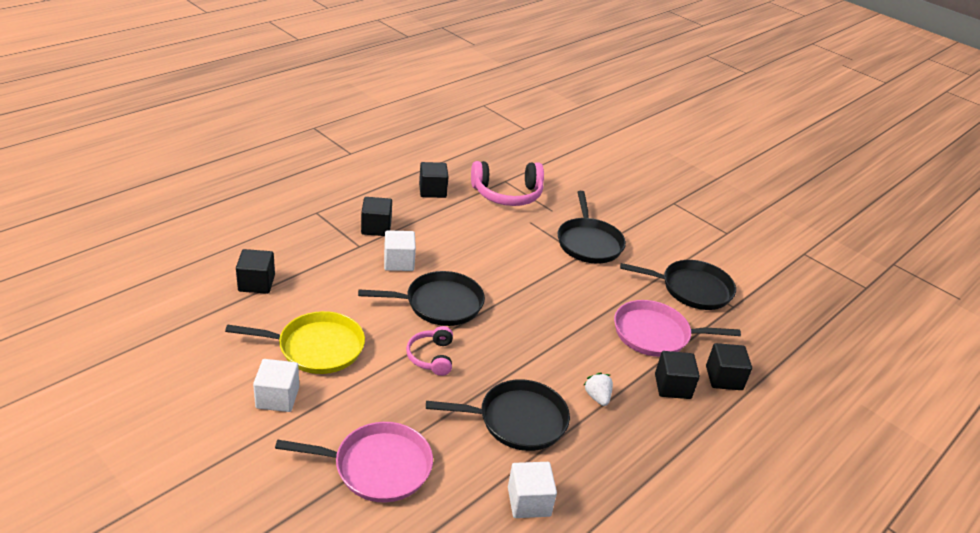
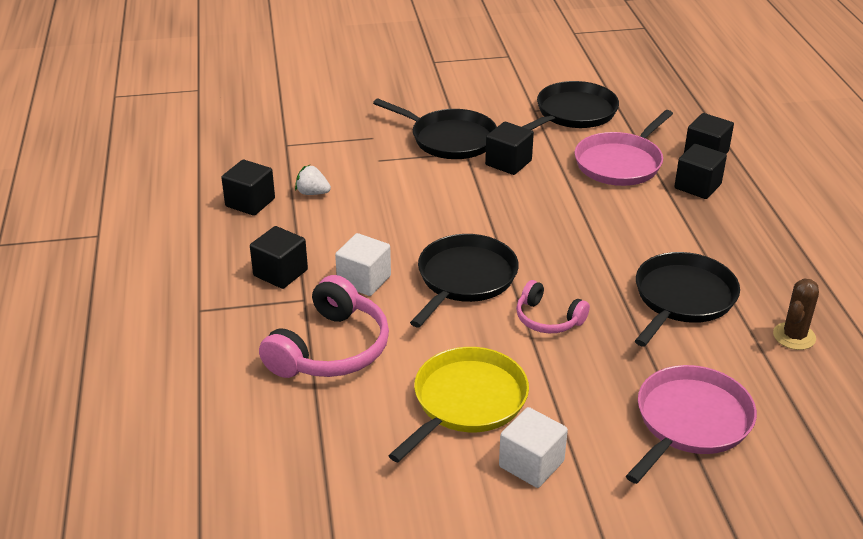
camera: 50 degrees left, 0 degrees up
(256, 283) = (300, 412): black cube -> black cube (508, 163)
(507, 194) = (312, 153): pink headphones -> pink headphones (330, 349)
(529, 501) = (794, 336): white cube -> brown cactus
(597, 397) = (682, 235): white strawberry -> white strawberry (312, 193)

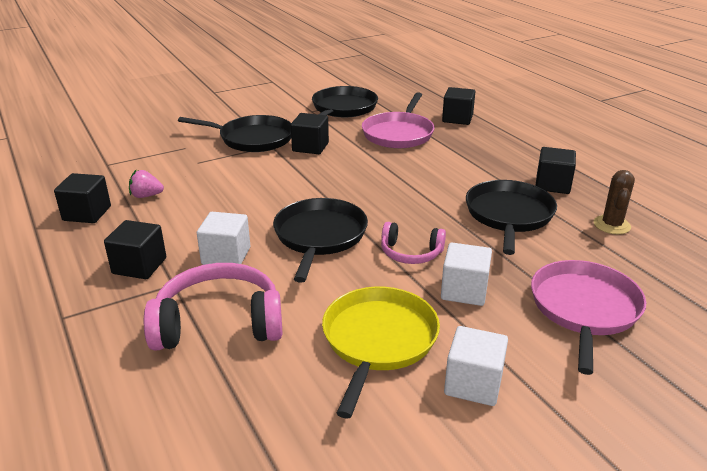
camera: 20 degrees left, 5 degrees down
(312, 193) = (146, 196): white strawberry -> pink strawberry
(330, 349) = (219, 323): pink headphones -> pink headphones turned 105 degrees counterclockwise
(578, 373) = (464, 291): none -> white cube
(697, 186) = (466, 139): black cube -> black cube (552, 185)

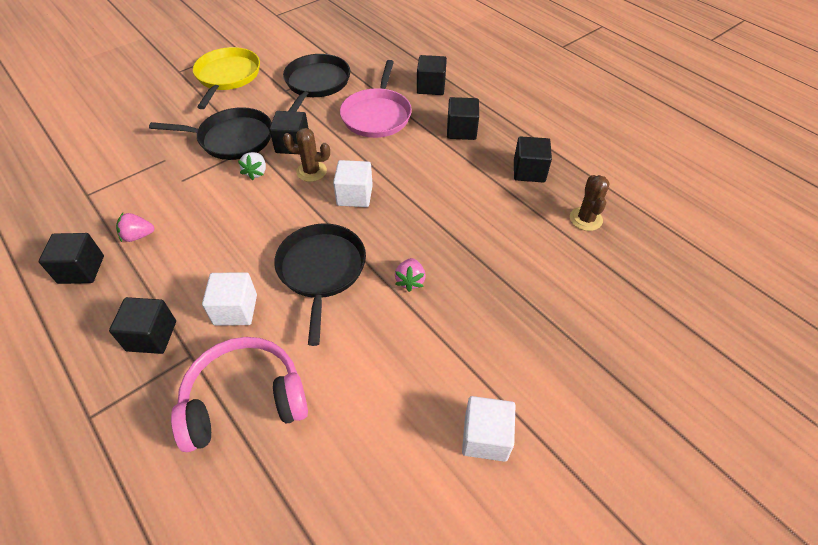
camera: 10 degrees left, 20 degrees up
(270, 163) = (256, 172): none -> white strawberry
(325, 166) = (311, 171): none -> brown cactus
(378, 340) = (396, 398): yellow pan -> yellow pan (227, 76)
(411, 253) = (410, 281): pink headphones -> pink strawberry
(464, 291) = (464, 323): white cube -> white cube (354, 195)
(484, 150) = (461, 130): none -> black cube
(509, 215) = (494, 218): black pan -> none
(584, 309) = (570, 330): pink pan -> none

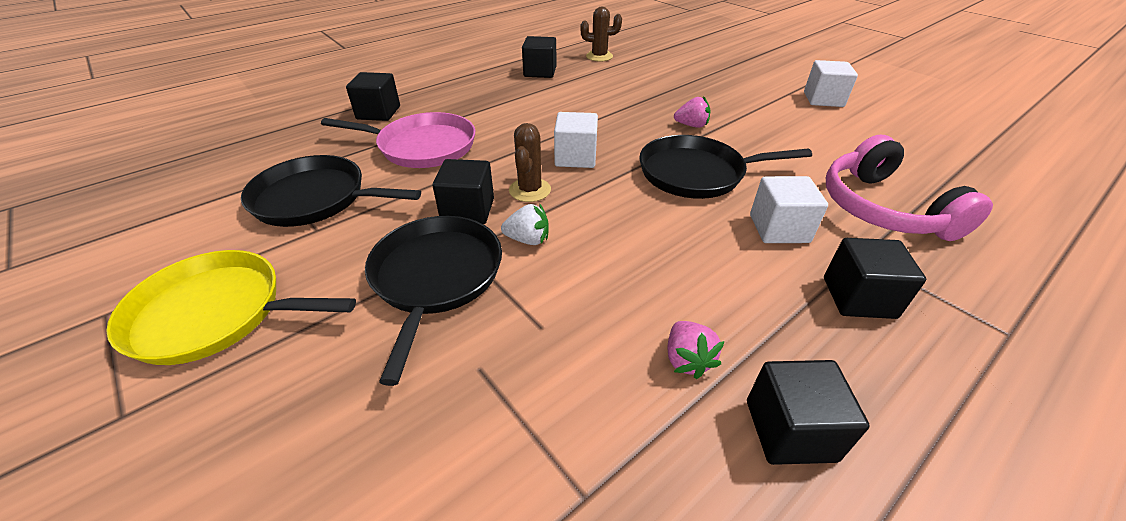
camera: 90 degrees left, 10 degrees down
(461, 130) = (470, 98): black cube -> none

